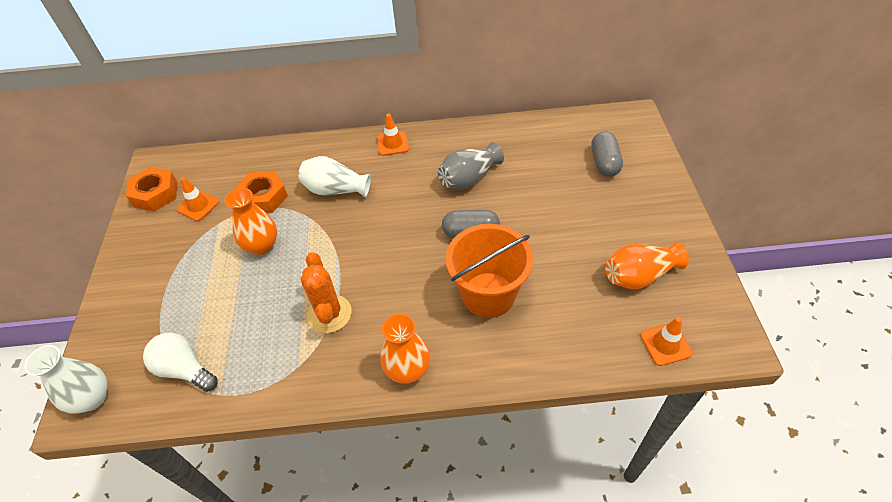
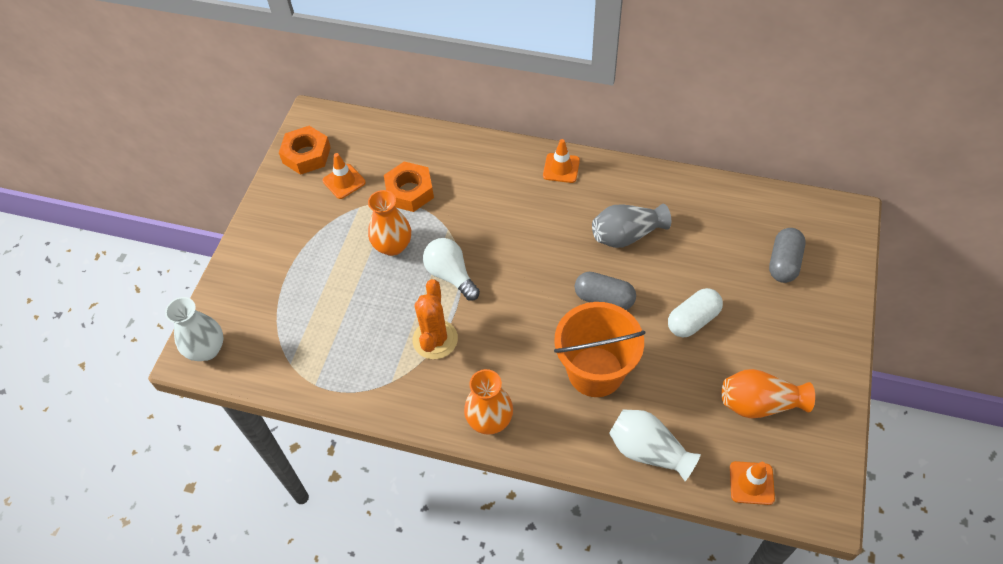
camera: 20 degrees right, 5 degrees up
(185, 369) = (290, 350): white light bulb -> white light bulb (451, 275)
(335, 190) = (483, 205): white vase -> white vase (648, 451)
(553, 227) = (693, 320): none -> white capsule

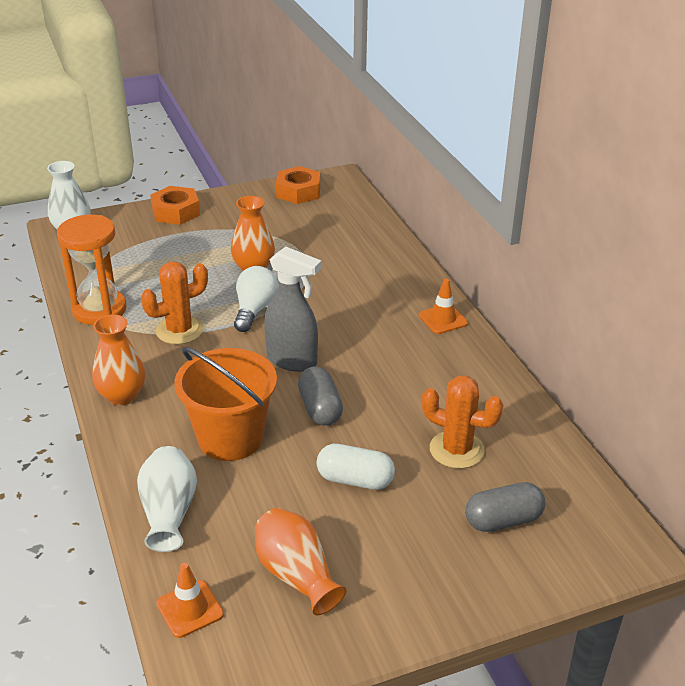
camera: 50 degrees right, 20 degrees down
(344, 181) = (292, 218): orange traffic cone -> none
(356, 383) = (99, 310): none -> orange hourglass
(409, 191) = (319, 252): orange nut -> orange nut (176, 212)
(535, 285) = (292, 360): none -> grey spray bottle
(626, 235) = (411, 392): grey vase -> none
(703, 246) = (456, 450): none -> orange cactus

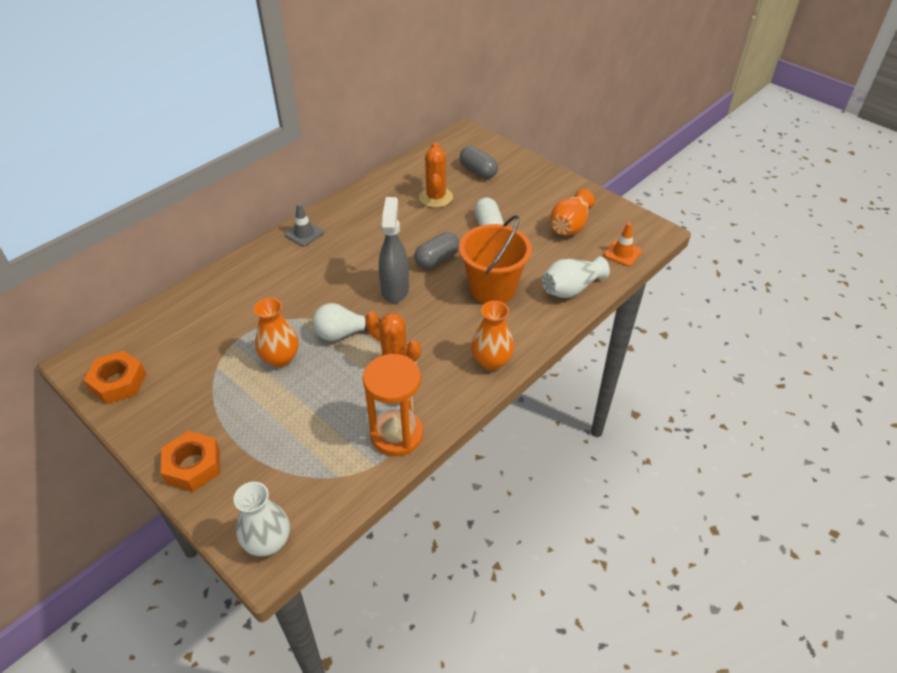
camera: 115 degrees left, 10 degrees up
(443, 319) = (304, 233): orange traffic cone -> grey traffic cone

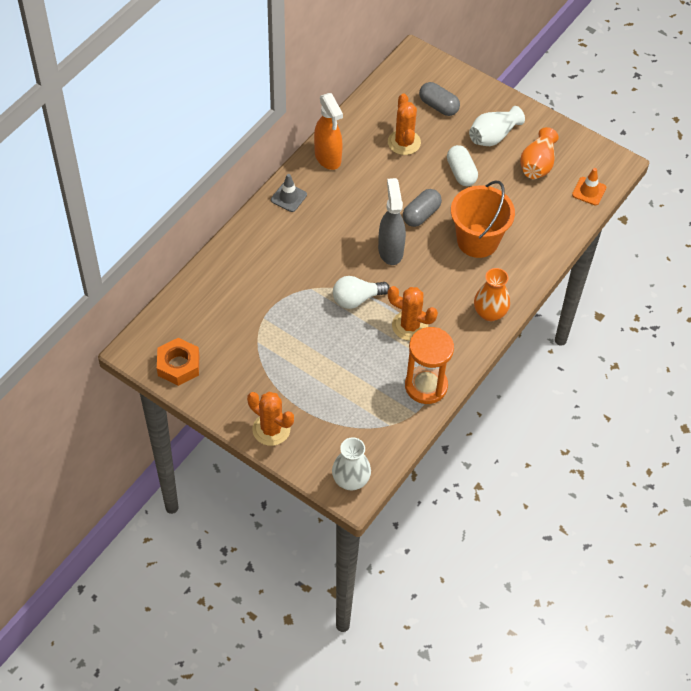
camera: 10 degrees left, 10 degrees up
(193, 466) = (271, 429): orange nut -> orange cactus
(280, 358) = (309, 329): orange vase -> none
(355, 204) = (328, 158): none -> orange spray bottle
(571, 289) = (547, 234): white vase -> white vase (493, 136)

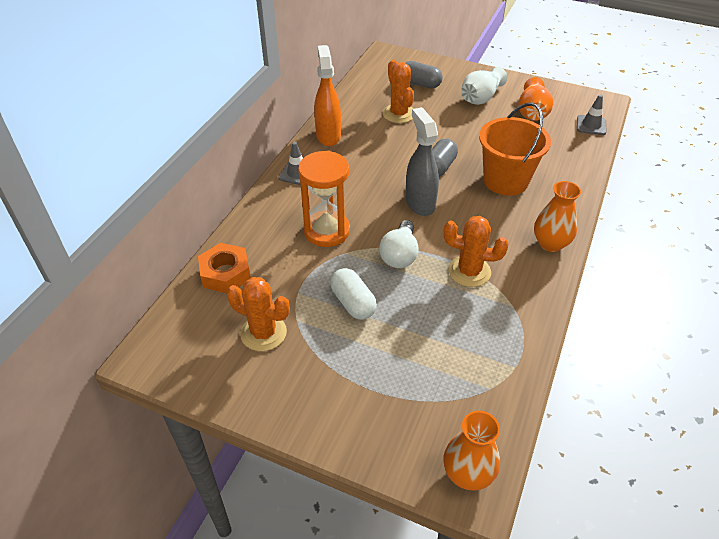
camera: 10 degrees left, 10 degrees down
(178, 365) = (202, 366): orange nut -> orange nut (225, 273)
(271, 429) = (340, 425): orange cactus -> orange cactus (263, 333)
(328, 158) = (328, 136): orange spray bottle -> orange spray bottle turned 150 degrees counterclockwise
(350, 480) = (467, 474): white vase -> orange vase
(356, 299) = (399, 255): white light bulb -> white light bulb turned 45 degrees counterclockwise
(426, 386) = (515, 333): orange hourglass -> orange hourglass (327, 231)
(461, 173) = (463, 129): white capsule -> white capsule (353, 303)
(589, 191) = (591, 125): orange traffic cone -> grey traffic cone

